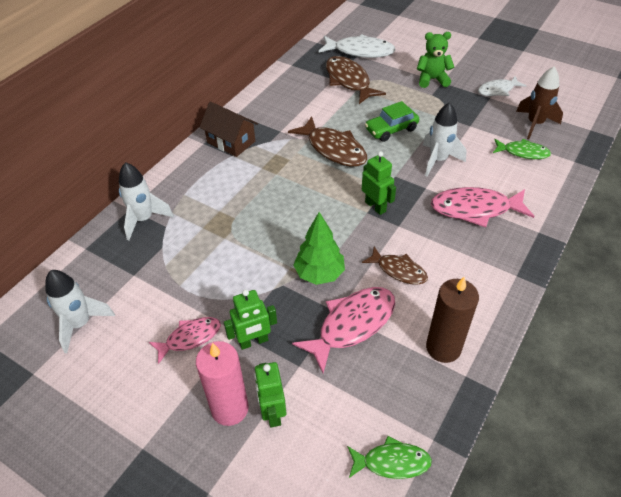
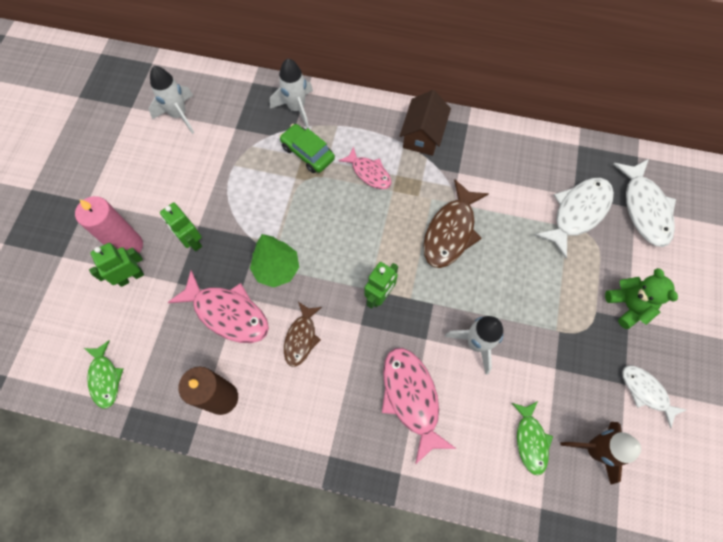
camera: 70 degrees right, 20 degrees up
(190, 338) = (184, 194): pink fish -> pink fish (369, 173)
(349, 81) = (577, 213): brown fish -> white fish
(391, 129) = (508, 281): green car -> green car (307, 153)

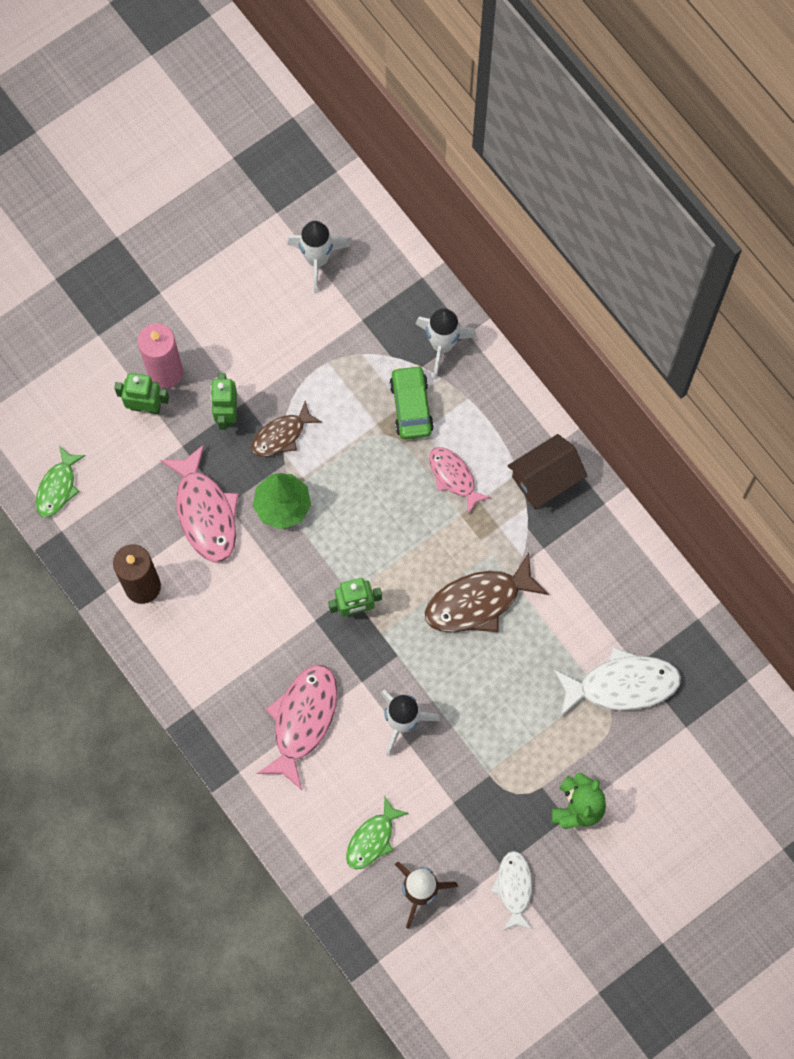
camera: 40 degrees right, 5 degrees up
(301, 338) = (252, 589): brown fish -> brown fish (281, 435)
(369, 173) = (453, 477): pink fish -> pink fish turned 150 degrees clockwise
(644, 209) = (694, 735): white fish -> none

